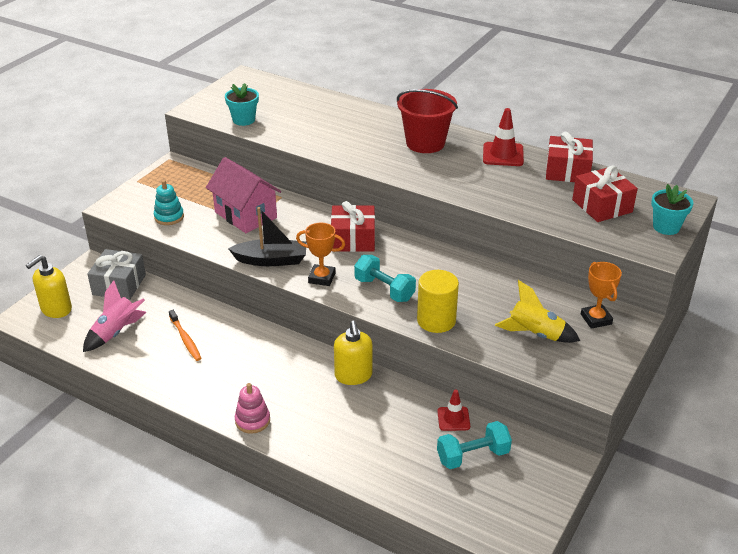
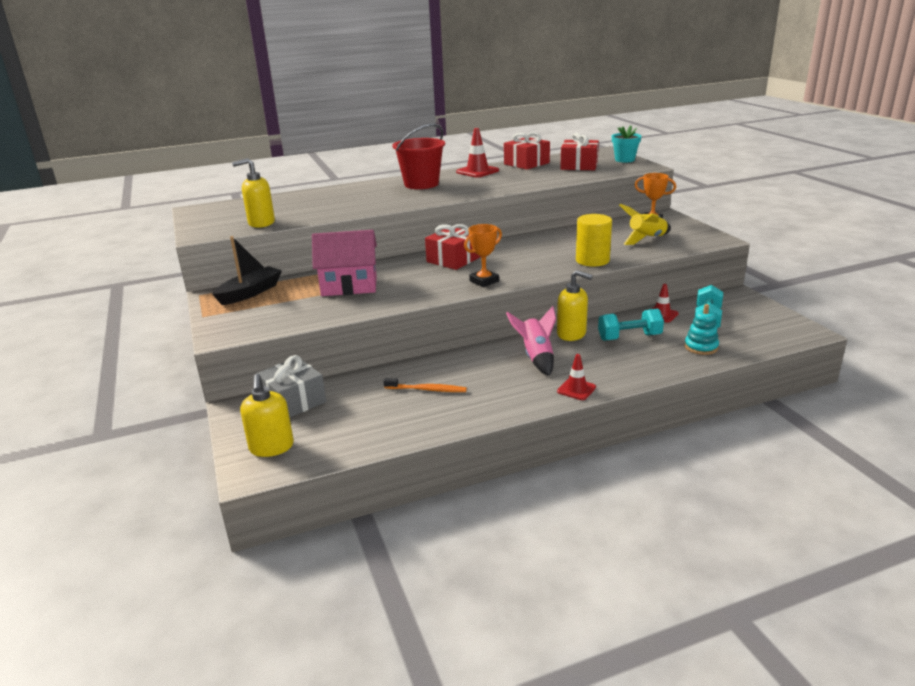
camera: 50 degrees left, 10 degrees down
(116, 333) = (364, 422): pink rocket -> pink rocket (536, 357)
(169, 217) = (289, 316): turquoise stacking toy -> turquoise stacking toy (701, 347)
(243, 120) = (261, 223): turquoise flower pot -> yellow soap dispenser
(252, 421) = (576, 389): pink stacking toy -> red traffic cone
(271, 260) = (429, 292): black boat -> black boat (250, 293)
(384, 289) = (532, 266): turquoise dumbbell -> turquoise dumbbell (629, 337)

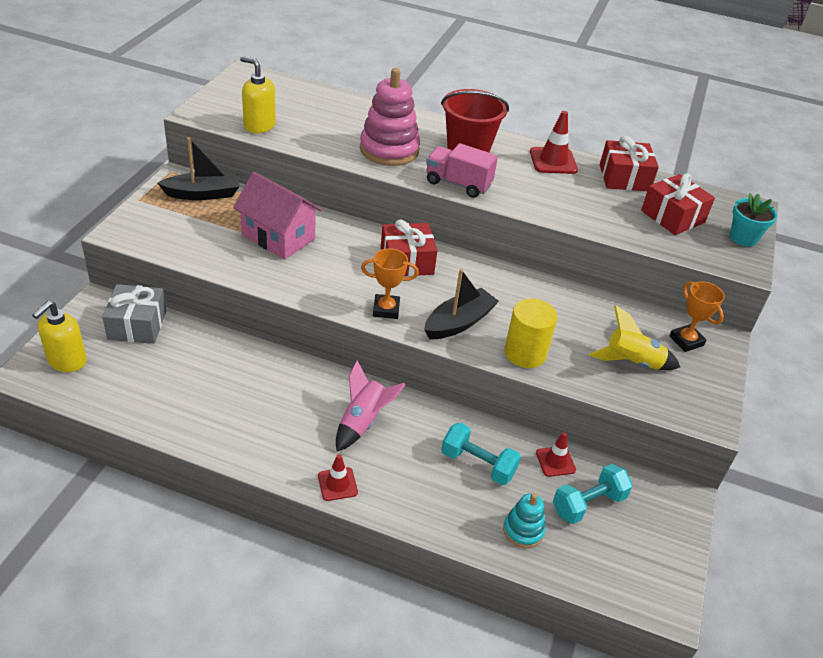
camera: 35 degrees right, 15 degrees up
(374, 200) = (389, 150): none -> pink stacking toy
(427, 390) = (233, 388): orange toothbrush -> none
(446, 196) = (458, 184): none -> pink truck
(535, 267) = (459, 322): none -> black boat
(572, 334) = (434, 419): yellow soap dispenser -> none

